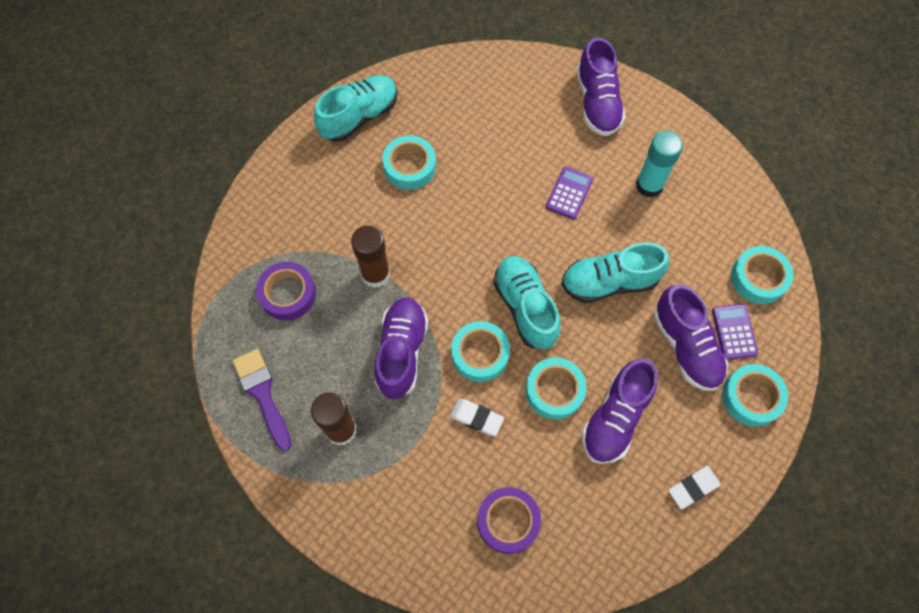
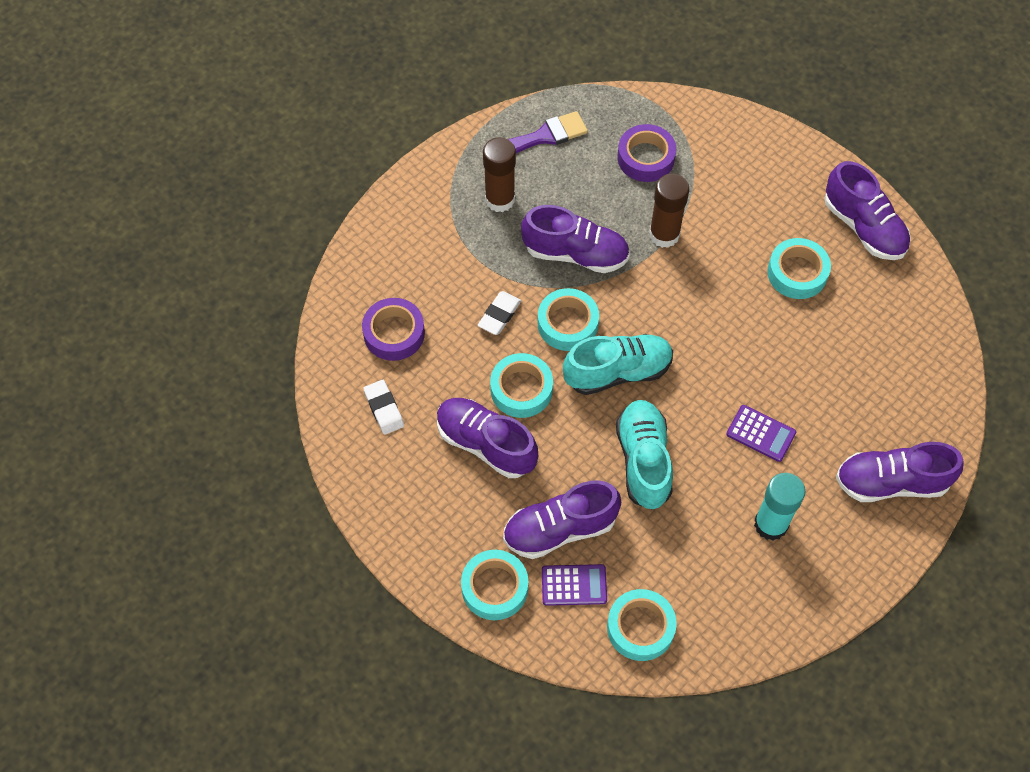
camera: 95 degrees right, 5 degrees down
(359, 116) = (863, 227): turquoise shoe -> purple shoe
(693, 488) = (403, 508): white eraser -> white eraser (384, 409)

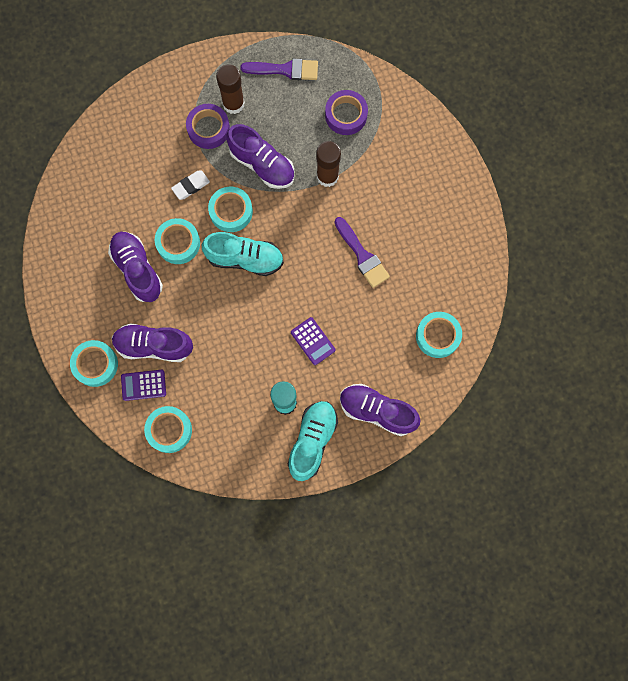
camera: 25 degrees right, 15 degrees up
(384, 409) = (87, 218): white eraser -> none
(394, 333) = (118, 169): purple tape -> purple tape (208, 129)
(574, 585) = (143, 385): purple calculator -> purple calculator turned 150 degrees clockwise
(643, 461) = (229, 325): turquoise shoe -> turquoise shoe (312, 441)
(761, 307) = (362, 256): none -> purple brush
(797, 273) = (400, 242): turquoise tape -> turquoise tape (437, 336)
(863, 227) = (464, 229): purple shoe -> none

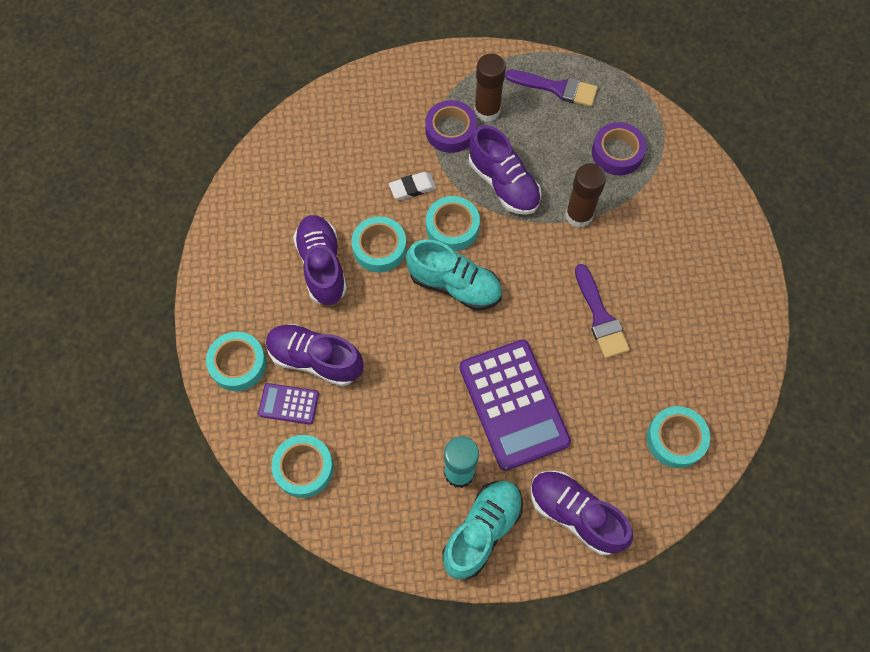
camera: 15 degrees right, 10 degrees down
(313, 341) = (513, 404): purple calculator -> purple calculator, size x2.15

